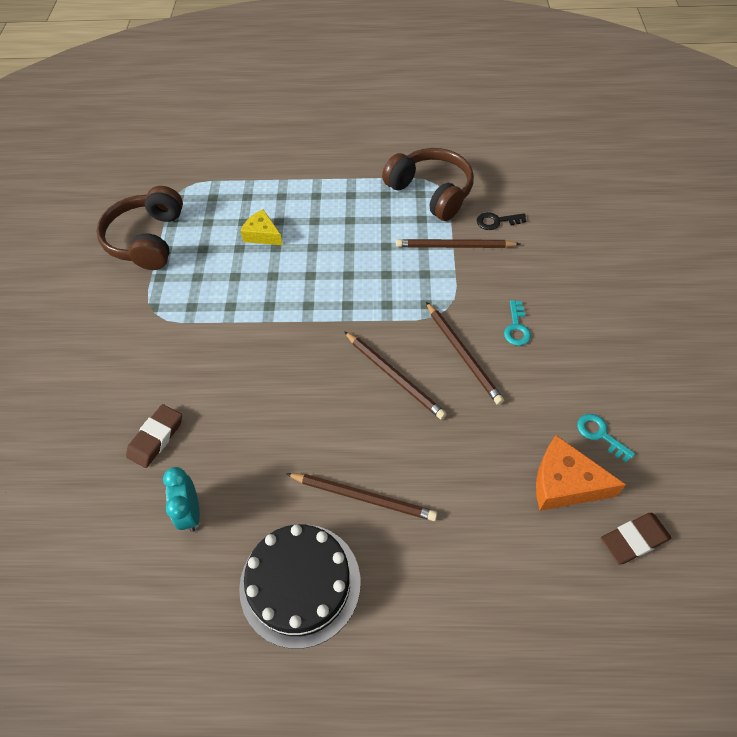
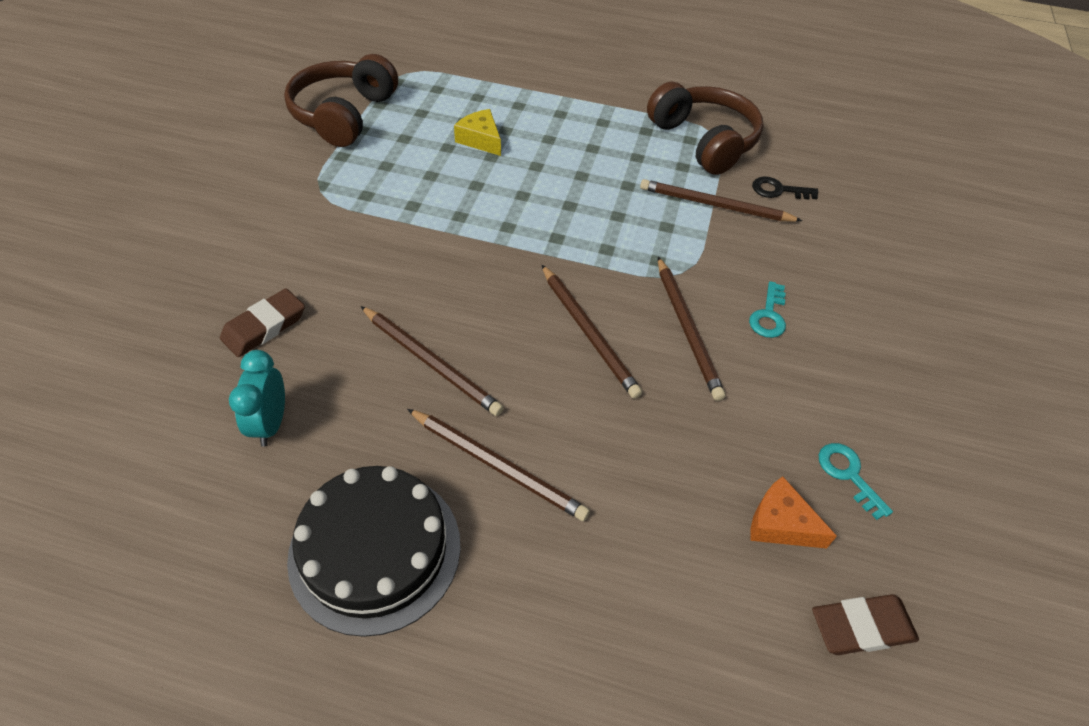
camera: 10 degrees right, 5 degrees down
(289, 432) = (431, 362): none -> brown pencil
(565, 483) = (780, 524): orange cheese -> orange cheese, size x0.66

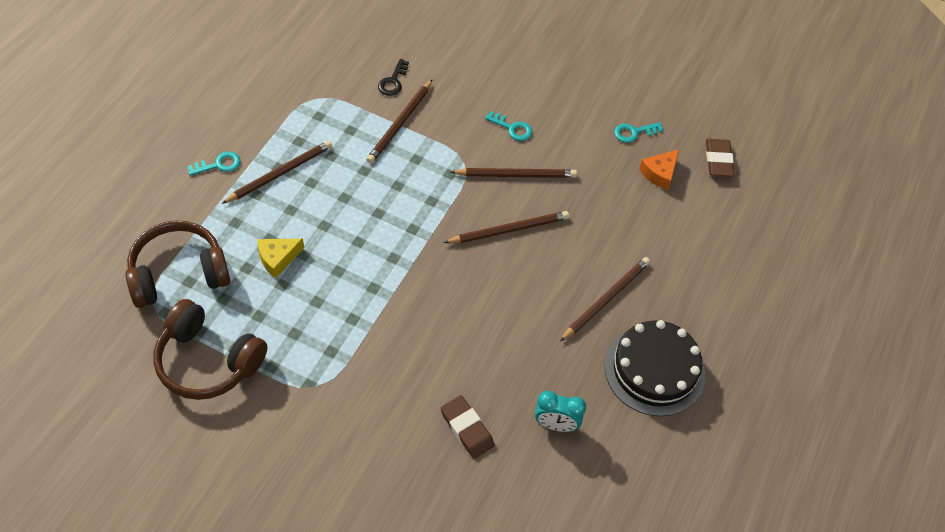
camera: 80 degrees left, 5 degrees up
(431, 362) = (519, 325): brown pencil -> brown pencil (280, 173)
(588, 84) = (219, 165): none -> turquoise key
(704, 141) = (322, 107): brown headphones -> brown headphones (178, 273)

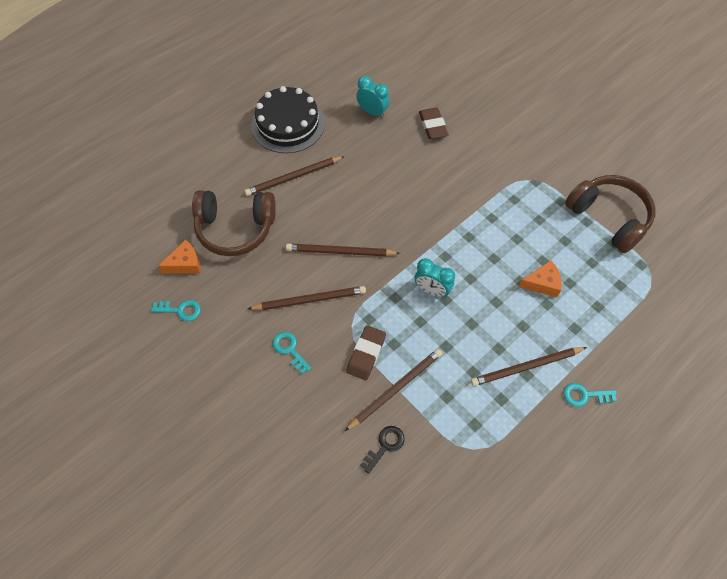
camera: 155 degrees left, 5 degrees up
(178, 273) = (628, 294): brown headphones -> brown headphones (235, 228)
(278, 259) = (542, 283): yellow cheese -> orange cheese
(396, 218) = (432, 290): none -> turquoise clock
(516, 175) = (310, 300): brown pencil -> brown pencil turned 150 degrees clockwise
(718, 160) = (127, 260): brown eraser -> brown eraser (366, 354)

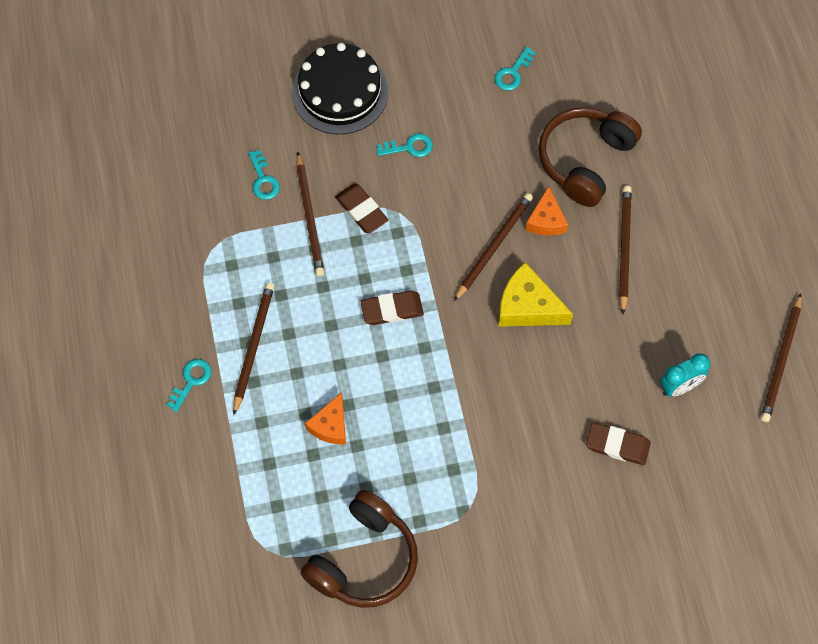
camera: 120 degrees right, 5 degrees up
(185, 264) = (567, 97): orange cheese -> orange cheese (546, 220)
(288, 124) = (712, 280): black cake -> black cake (340, 92)
(310, 300) = (453, 190): brown pencil -> brown pencil (781, 361)
(373, 211) = (528, 306): none -> yellow cheese
(385, 446) = (263, 180): black key -> turquoise key
(432, 290) = (392, 310): turquoise clock -> brown eraser
(608, 218) = (364, 559): brown headphones -> brown headphones turned 45 degrees counterclockwise

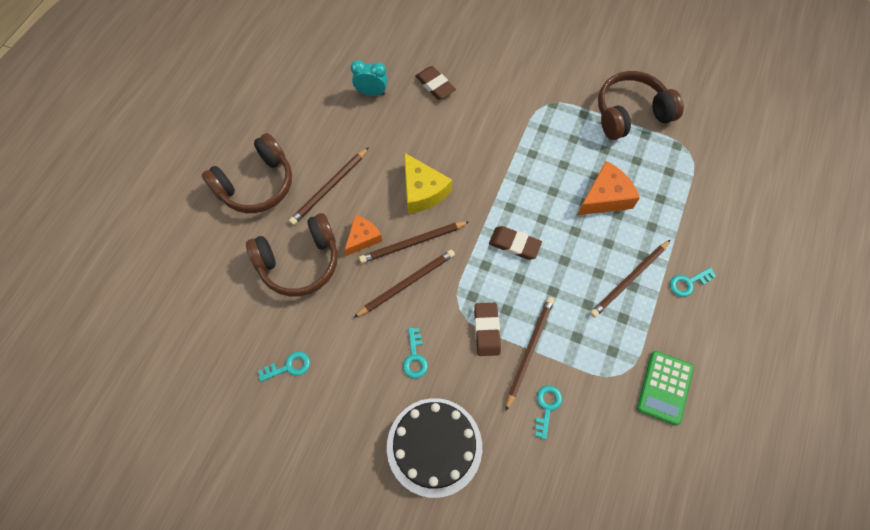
camera: 145 degrees left, 0 degrees up
(165, 262) = (664, 387): none -> green calculator
(330, 425) = (605, 197): orange cheese -> orange cheese, size x1.52
(409, 147) = (415, 357): turquoise key -> turquoise key turned 120 degrees counterclockwise
(699, 204) = (256, 184): none -> brown headphones
(781, 361) = (302, 71): brown pencil -> brown pencil (407, 283)

